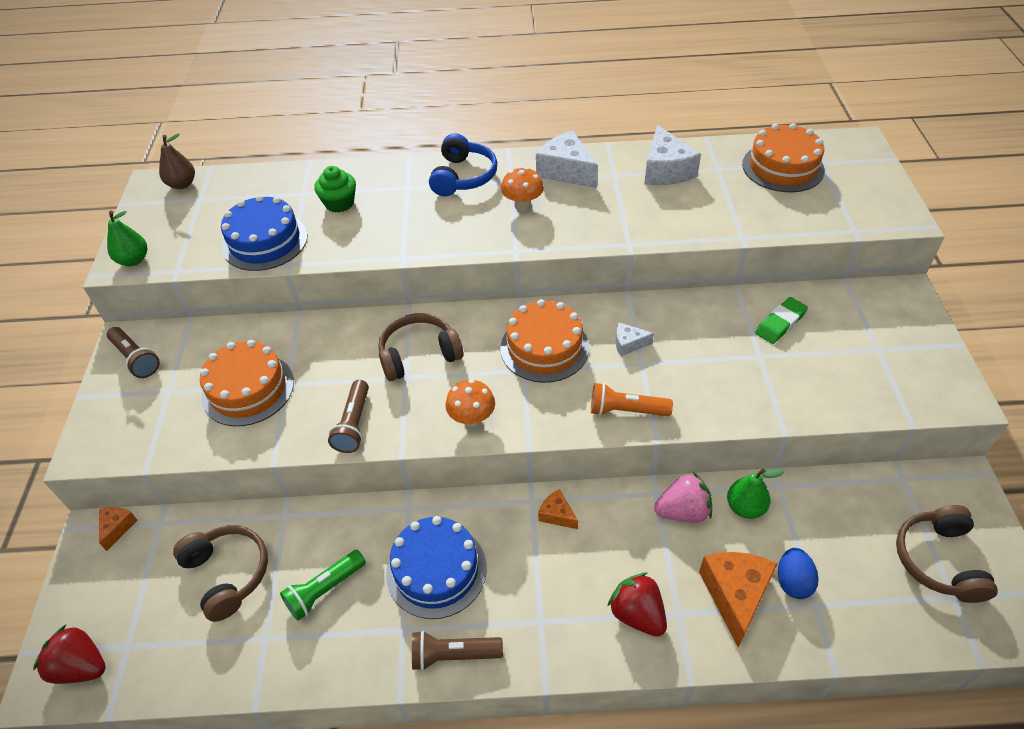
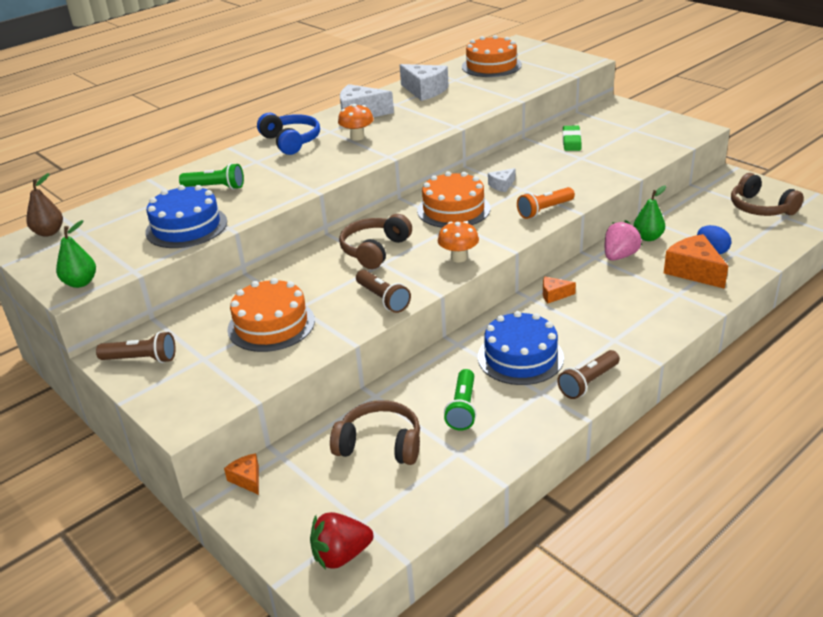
camera: 40 degrees left, 15 degrees down
(339, 203) = (215, 187): green cupcake -> green flashlight
(637, 614) = (659, 306): red strawberry -> none

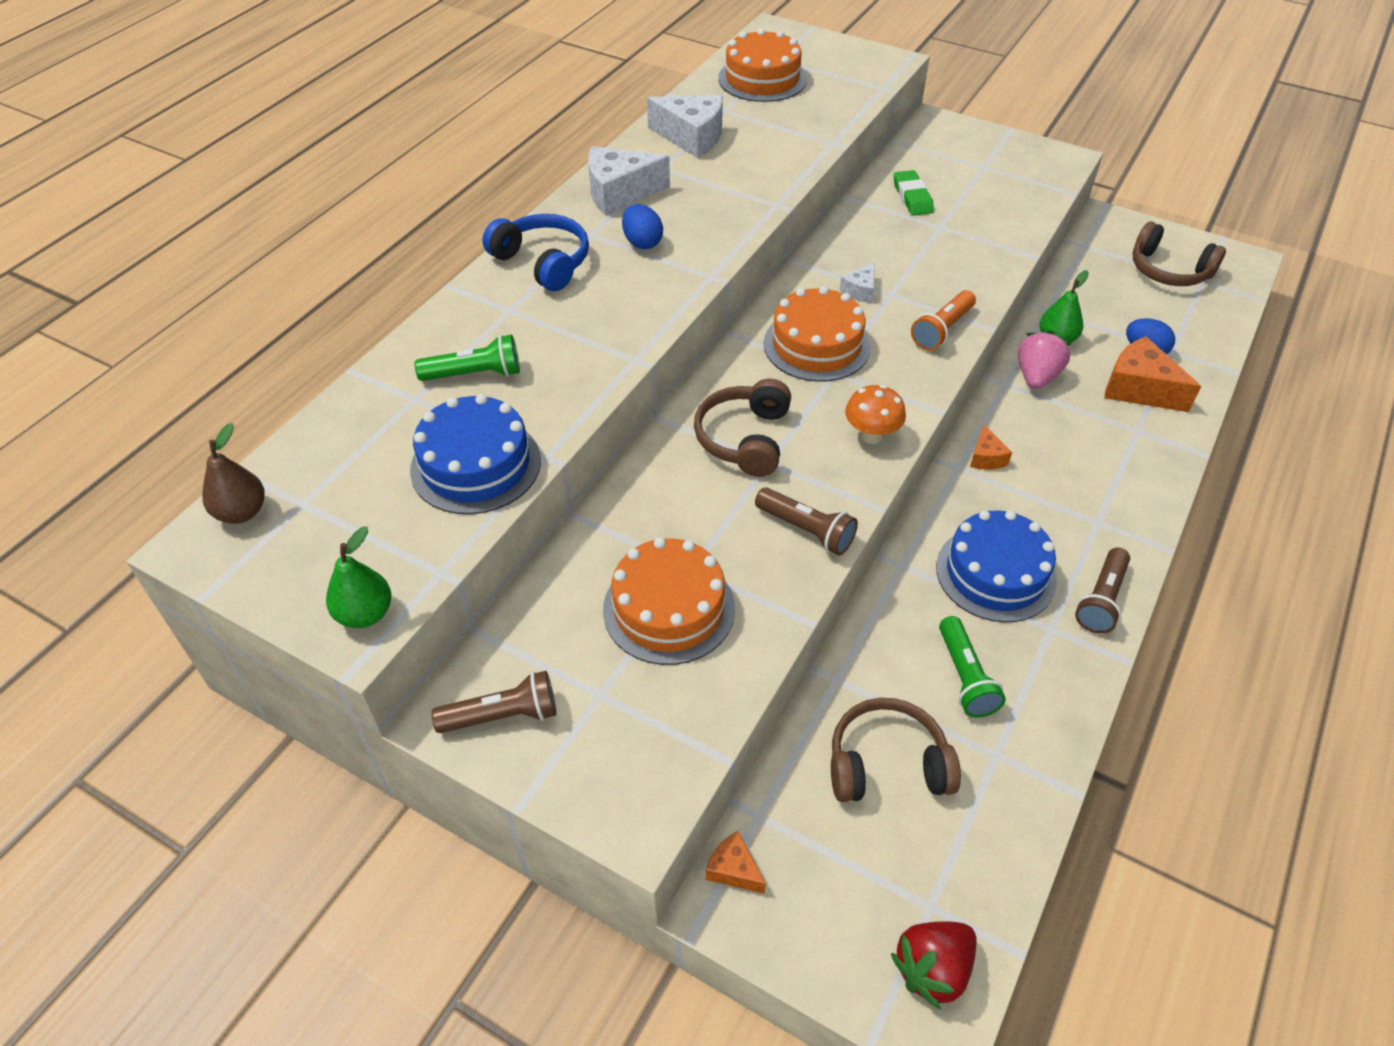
camera: 20 degrees left, 15 degrees up
(357, 137) = (642, 242): orange mushroom -> blue egg
(554, 295) = (986, 457): orange cheese -> orange cheese turned 75 degrees counterclockwise

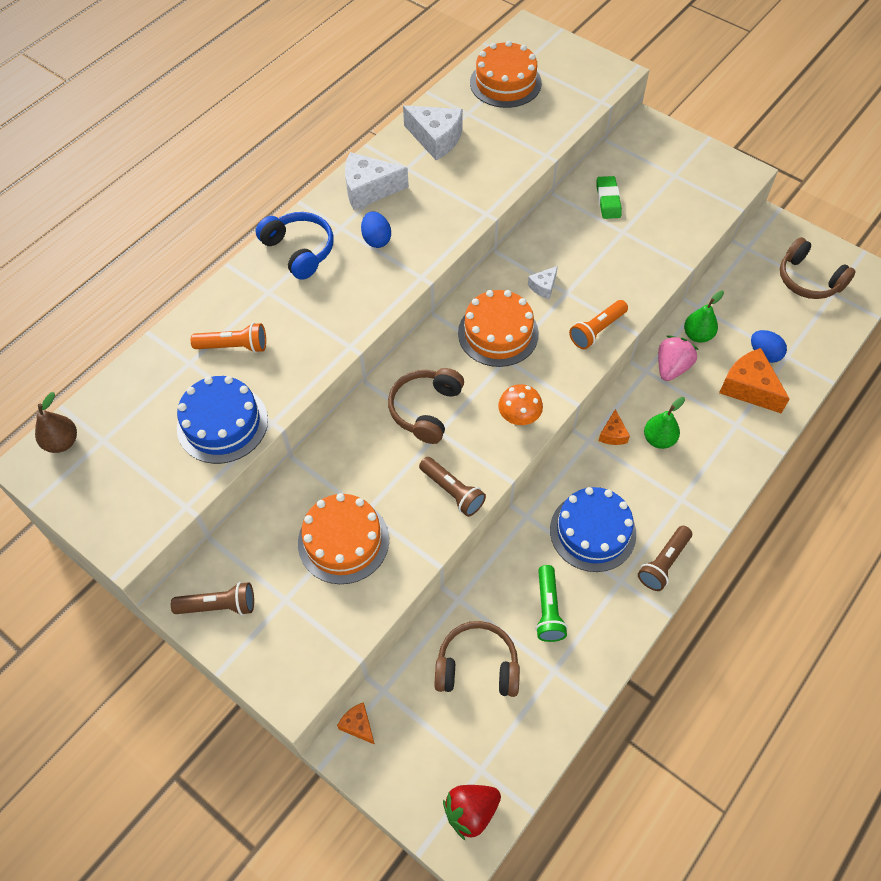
camera: 10 degrees right, 10 degrees up
(365, 614) = (132, 532): green pear -> green pear (659, 439)
(475, 374) = (234, 346): green flashlight -> orange flashlight

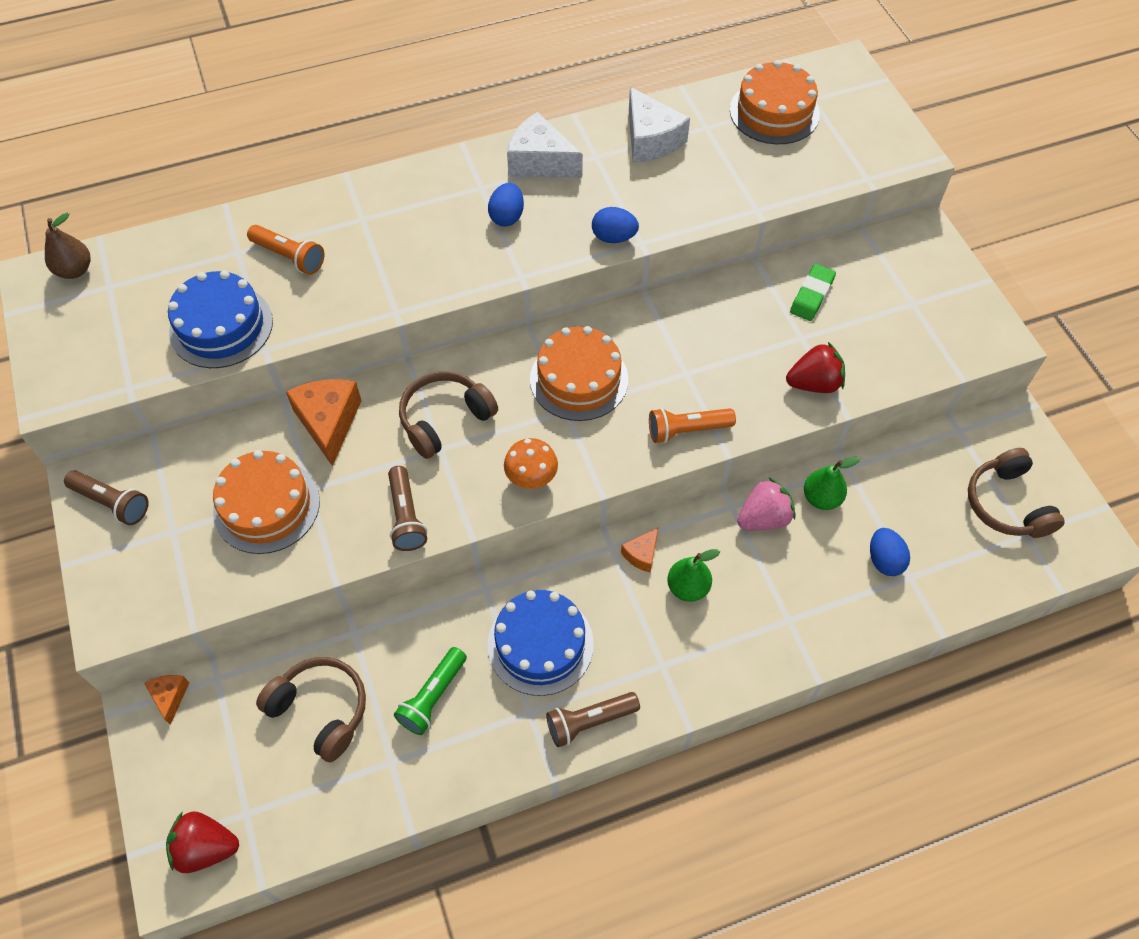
camera: 30 degrees right, 0 degrees up
(299, 250) = (423, 192): blue headphones -> none
(464, 218) = (613, 237): none -> blue egg
(543, 287) = (666, 354): white cheese -> none
(653, 258) = (814, 383): none -> red strawberry
(749, 388) = (836, 588): orange cheese -> orange cheese (328, 422)

